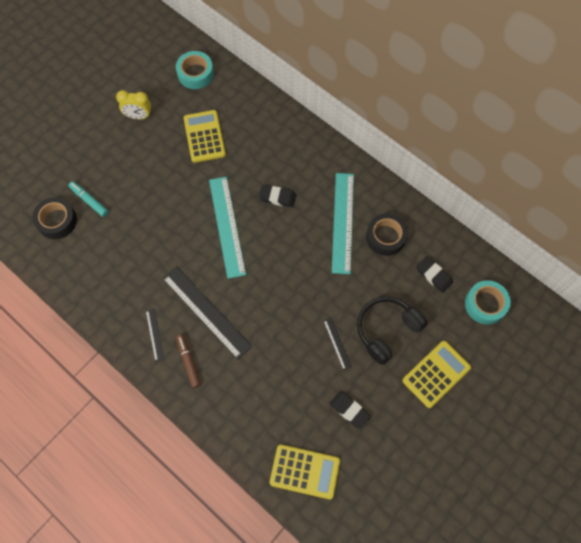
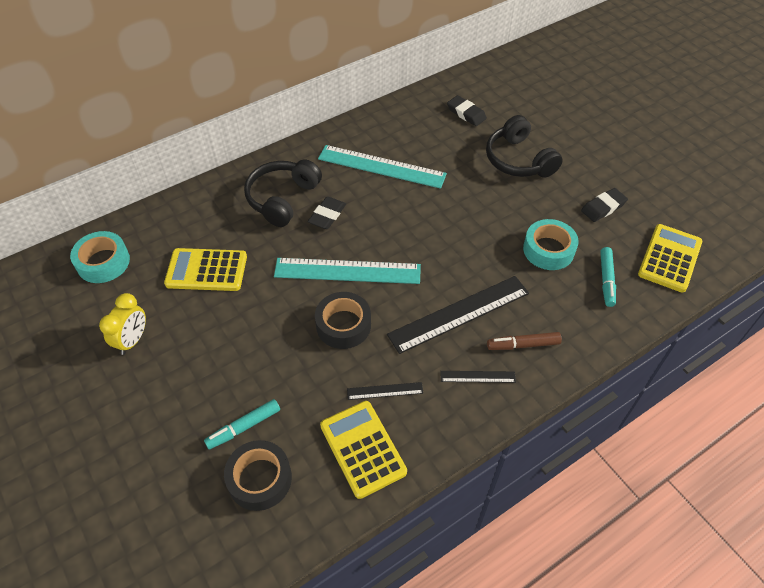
camera: 75 degrees left, 15 degrees down
(267, 419) = (606, 280): none -> turquoise marker
(285, 162) = (282, 198): none -> black headphones
(337, 343) = (525, 201): black ruler -> black ruler (385, 391)
(385, 237) = (411, 137): black tape -> black tape (343, 325)
(434, 275) = (466, 113): black eraser -> black eraser turned 75 degrees clockwise
(436, 374) = (572, 135): yellow calculator -> yellow calculator (362, 449)
(485, 304) = (506, 87): turquoise tape -> turquoise tape (548, 250)

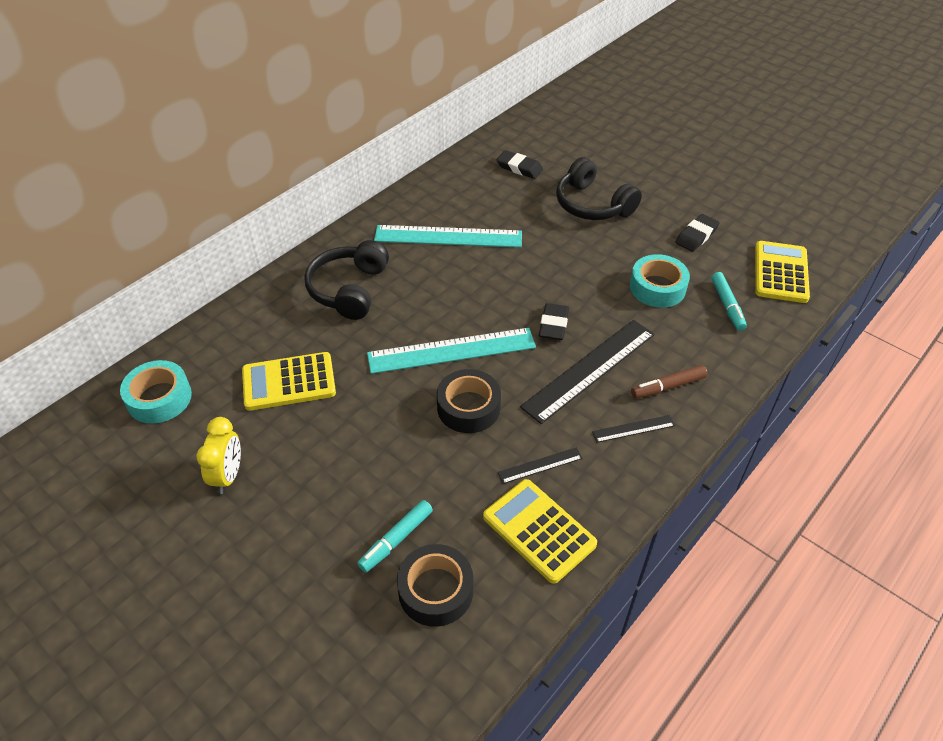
camera: 15 degrees left, 5 degrees down
(327, 215) = (407, 297): black eraser -> black eraser (553, 325)

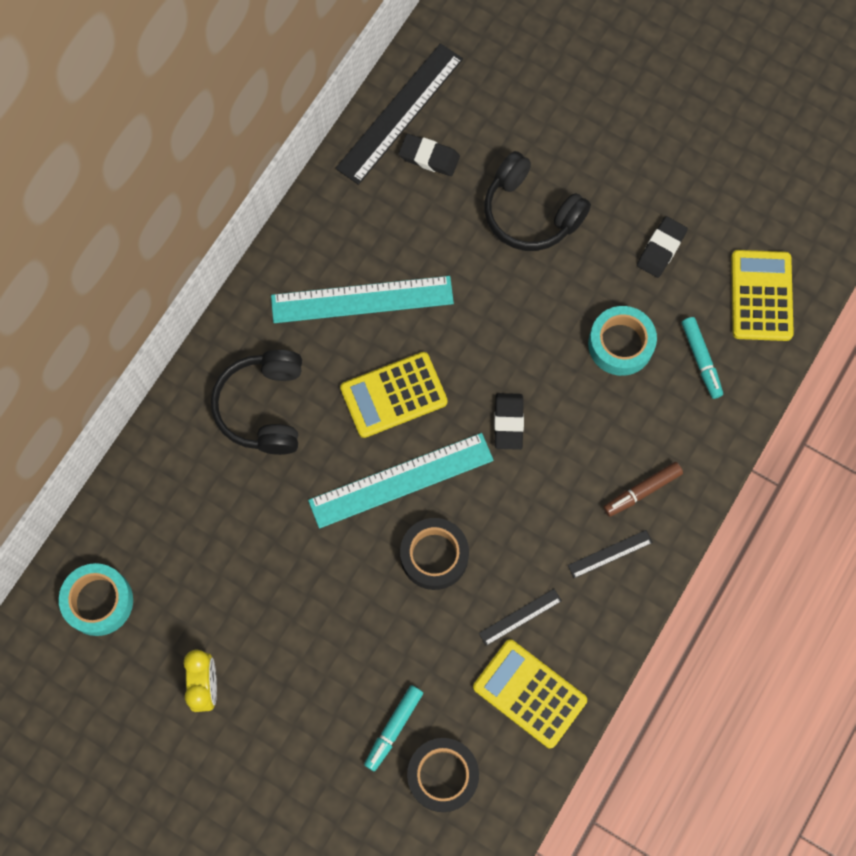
camera: 10 degrees left, 25 degrees up
(289, 382) = (233, 555): yellow calculator -> yellow calculator (394, 395)
(589, 369) = (556, 481): black ruler -> black ruler (400, 113)

